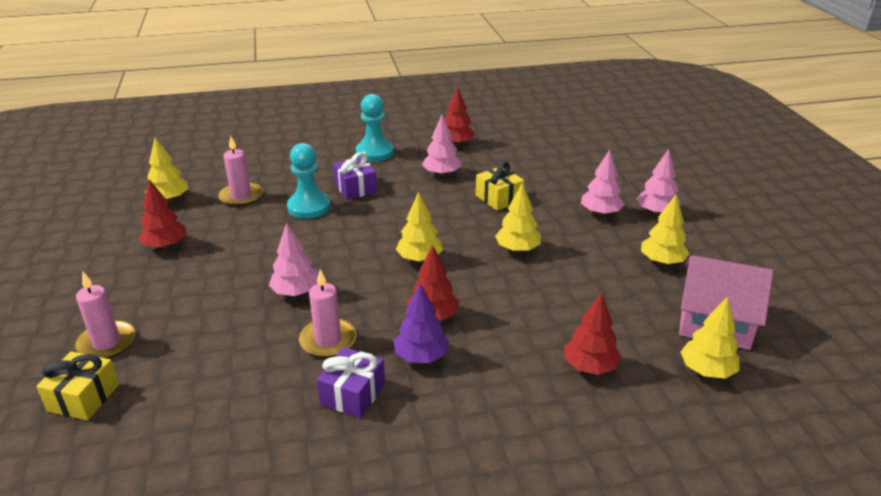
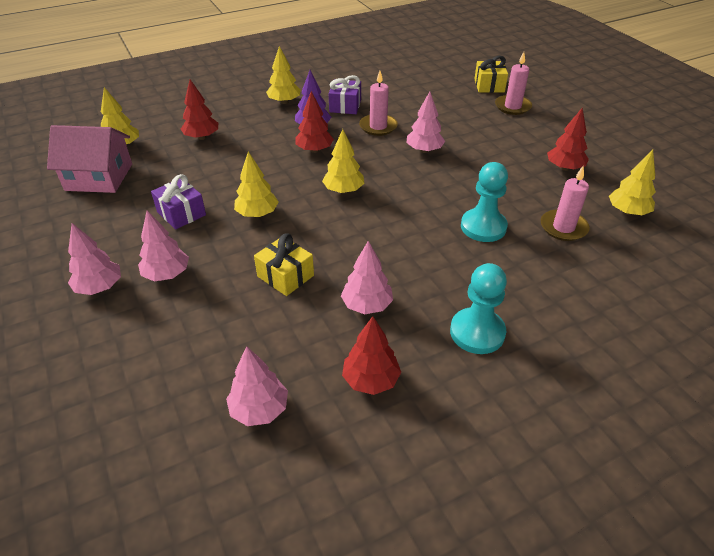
camera: 165 degrees right, 10 degrees up
(355, 188) = (455, 261): purple gift -> purple gift (181, 213)
(527, 142) = (259, 409): none -> pink tree
(662, 261) = (120, 223): yellow tree -> yellow tree (284, 102)

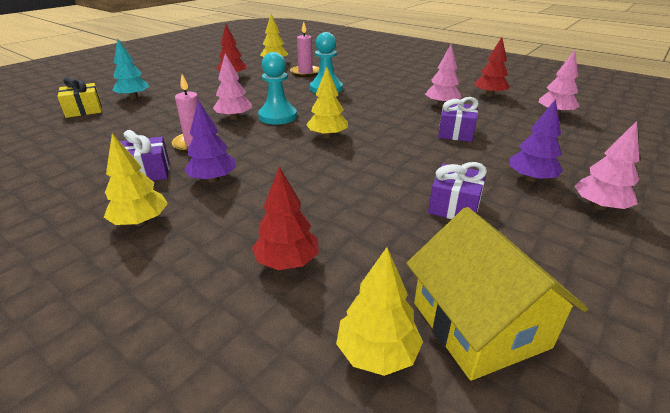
camera: 115 degrees left, 10 degrees down
(99, 177) = (479, 324): pink house -> yellow house
(167, 274) = (531, 179): pink tree -> purple tree
(257, 214) = (403, 164): yellow tree -> none
(285, 276) = (455, 132): yellow gift -> purple gift
(314, 150) = (266, 165): red tree -> none
(477, 332) = (420, 81): turquoise pawn -> turquoise pawn (278, 116)
(512, 107) = (134, 97): pink candle -> turquoise tree

